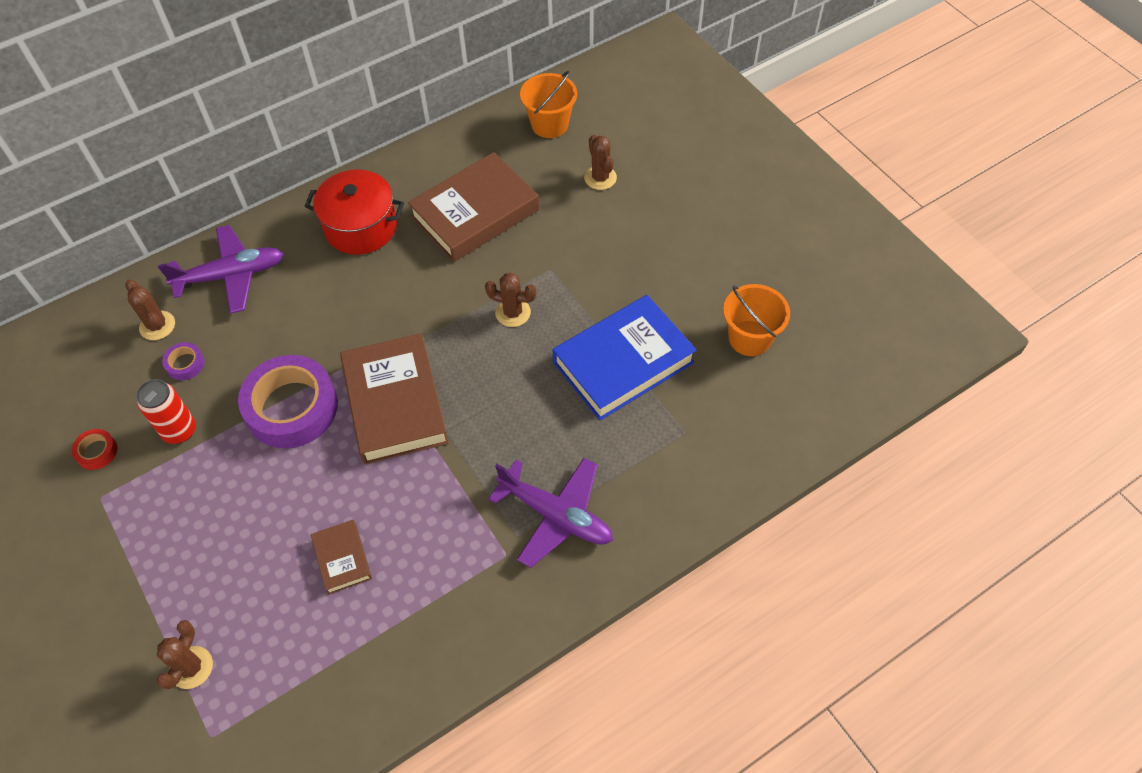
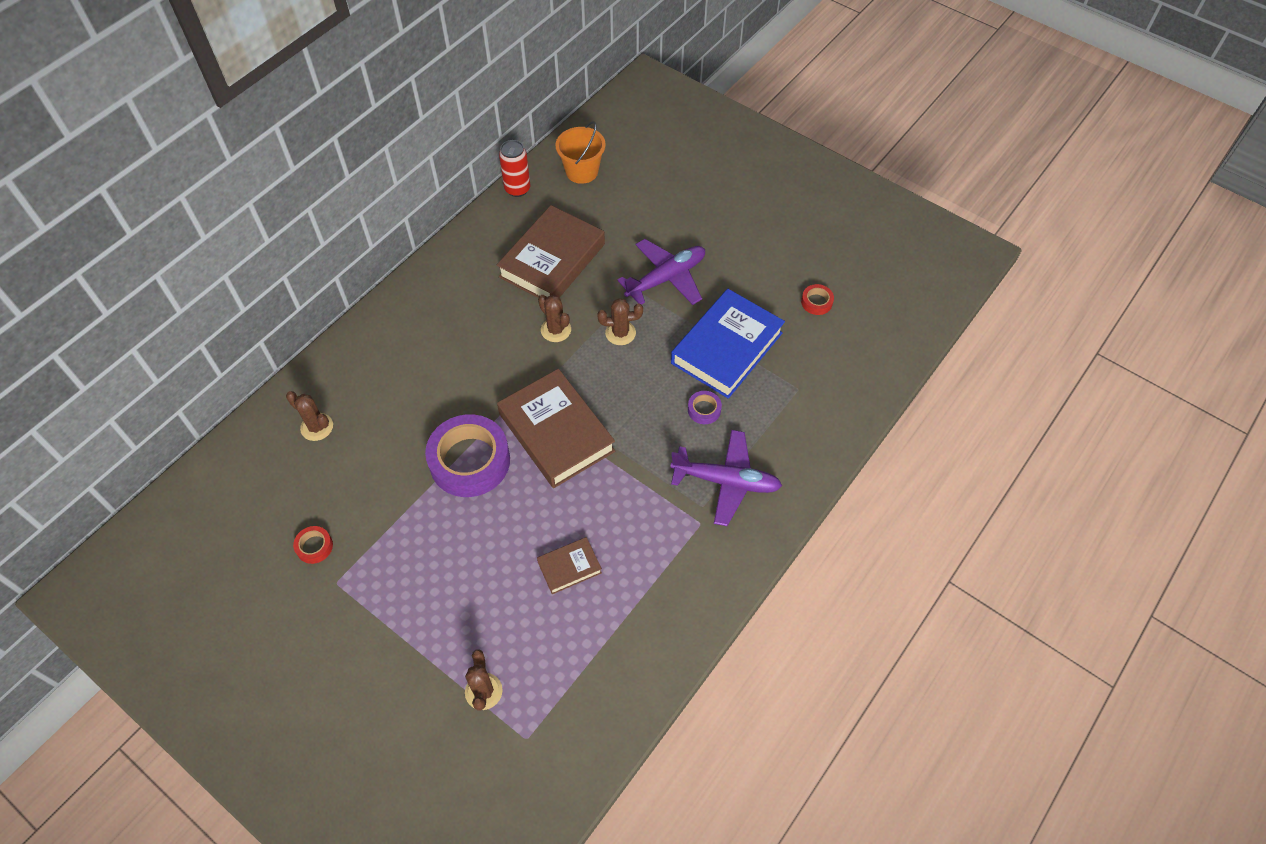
camera: 20 degrees left, 0 degrees up
(180, 431) = (380, 508): red can -> red can (517, 189)
(185, 364) = (358, 452): purple tape -> purple tape (704, 410)
(231, 275) = (363, 367): purple plane -> purple plane (666, 278)
(342, 559) = (569, 567): brown book -> brown book turned 75 degrees counterclockwise
(360, 227) = (459, 297): red pot -> none
(600, 178) = (643, 205): brown cactus -> brown cactus (556, 330)
(749, 338) = (816, 302): orange bucket -> red tape

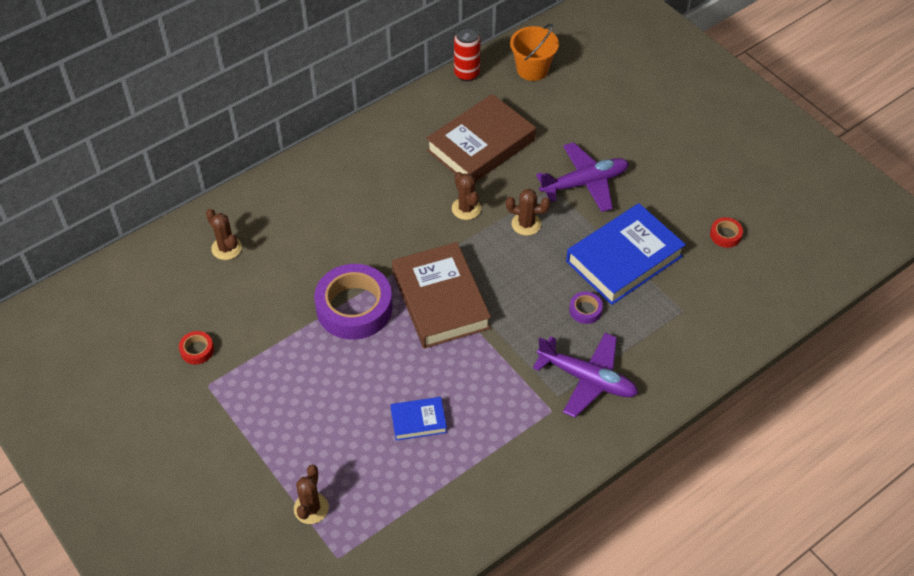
camera: 15 degrees right, 5 degrees down
(569, 567) = (418, 421): brown book -> blue book

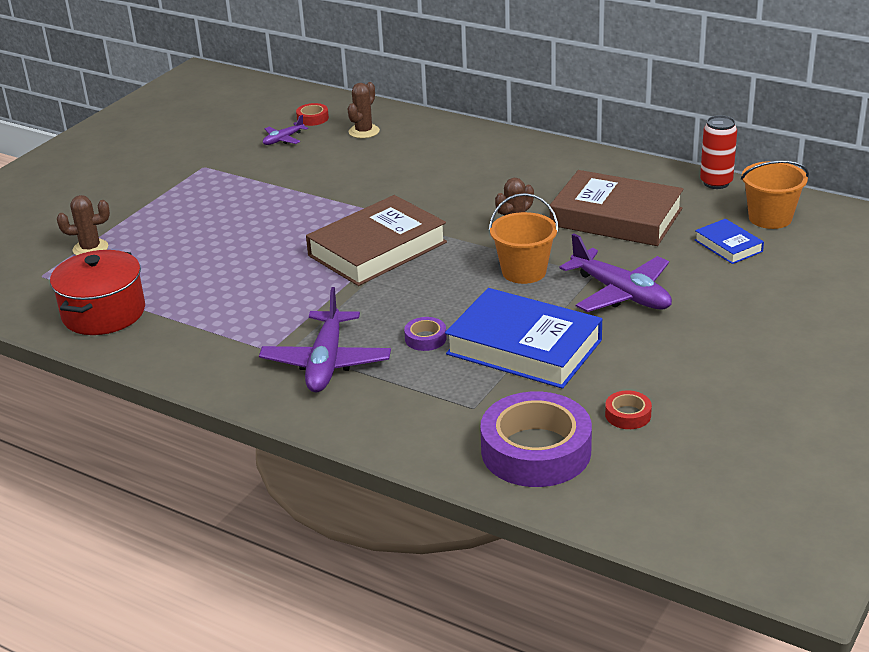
camera: 70 degrees right, 20 degrees down
(197, 310) = (283, 139): none -> purple plane
(197, 350) = (239, 151): red tape -> red tape (312, 118)
(354, 307) = (336, 207): purple tape -> purple tape (536, 450)
(418, 421) = (215, 276): blue book -> blue book (728, 246)
(433, 517) = (104, 313): none -> red pot
(526, 224) = (524, 271): brown cactus -> orange bucket

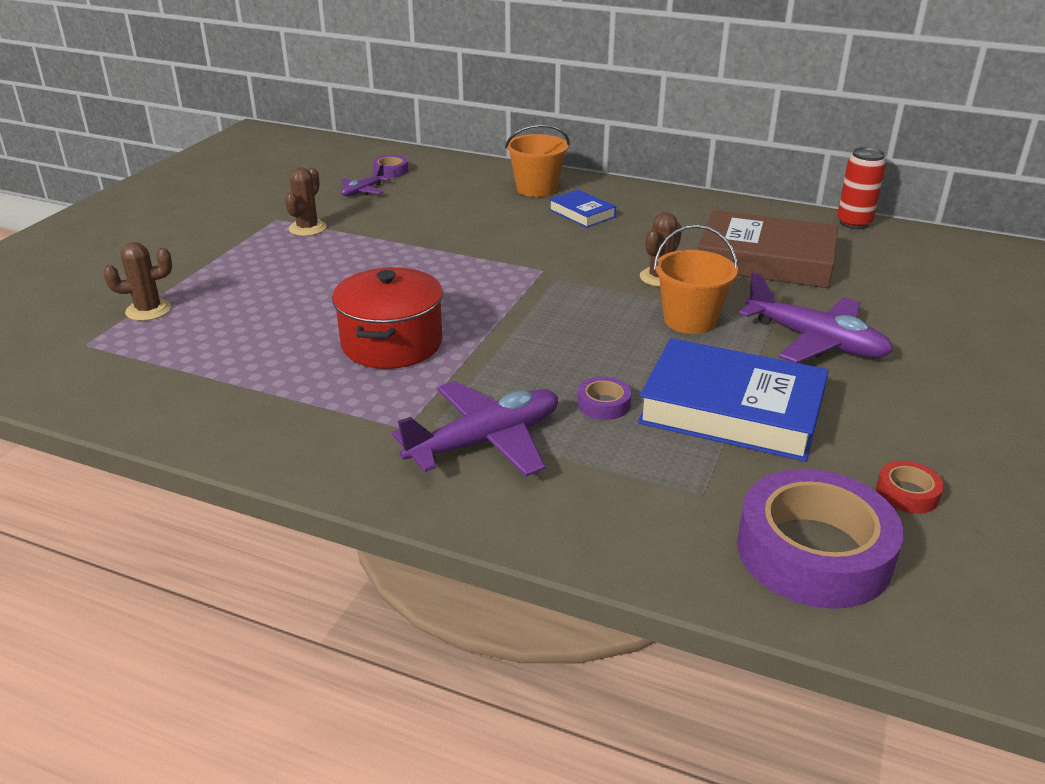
camera: 10 degrees left, 0 degrees up
(104, 313) = (173, 388): red pot -> red pot (391, 343)
(312, 118) = (390, 171): red tape -> purple tape
(326, 363) = (485, 441): purple plane -> purple plane turned 120 degrees counterclockwise
(364, 131) = (451, 182): brown cactus -> brown cactus (307, 228)
(377, 249) = (506, 300): brown book -> none
(728, 246) = (906, 285): blue book -> blue book (582, 213)
(770, 218) = (932, 256): orange bucket -> orange bucket (536, 189)

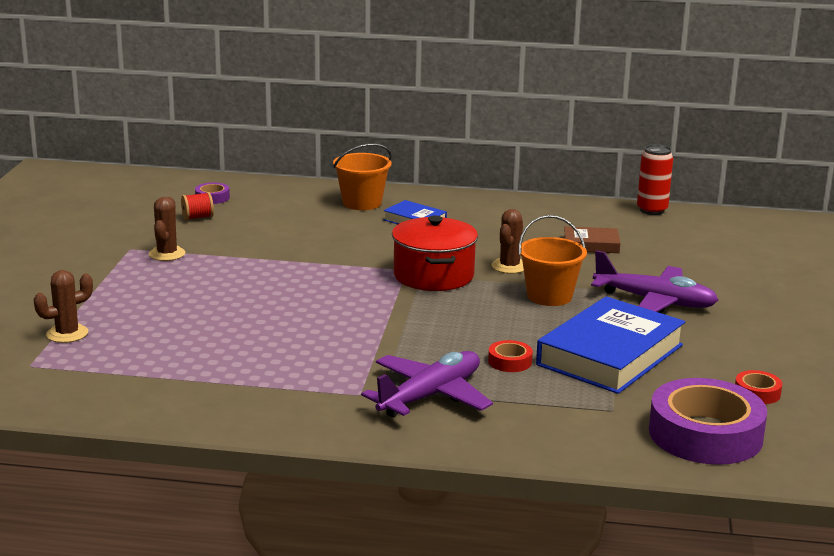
camera: 15 degrees left, 10 degrees down
(363, 191) = (197, 217): purple plane -> red spool
(391, 343) = (309, 337): red pot -> red pot (433, 275)
(603, 404) = (510, 361): purple tape -> red tape
(731, 410) = (610, 355): blue book -> blue book turned 60 degrees counterclockwise
(765, 259) = (591, 245): brown book -> brown book, size x0.49

